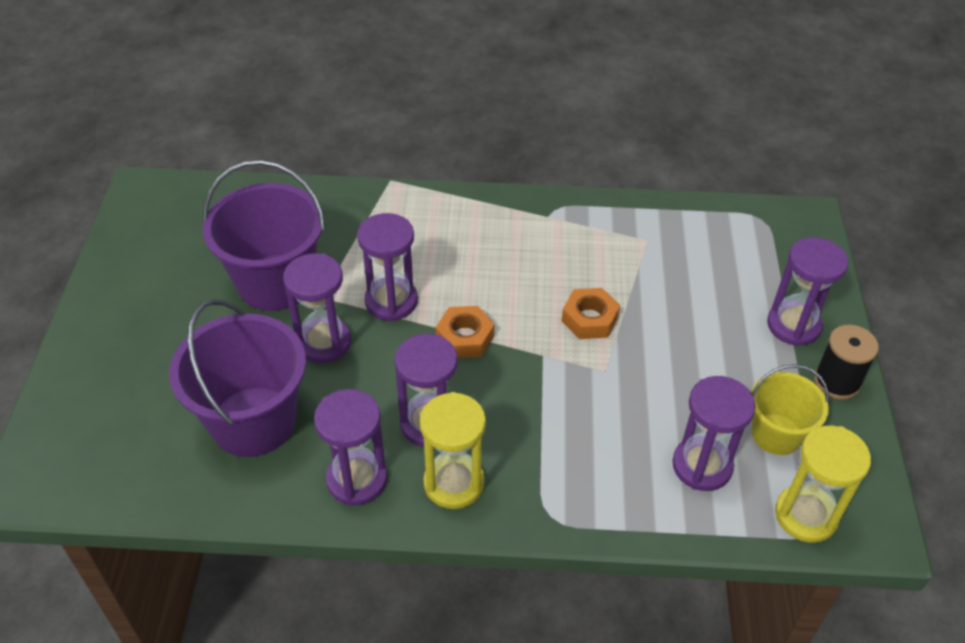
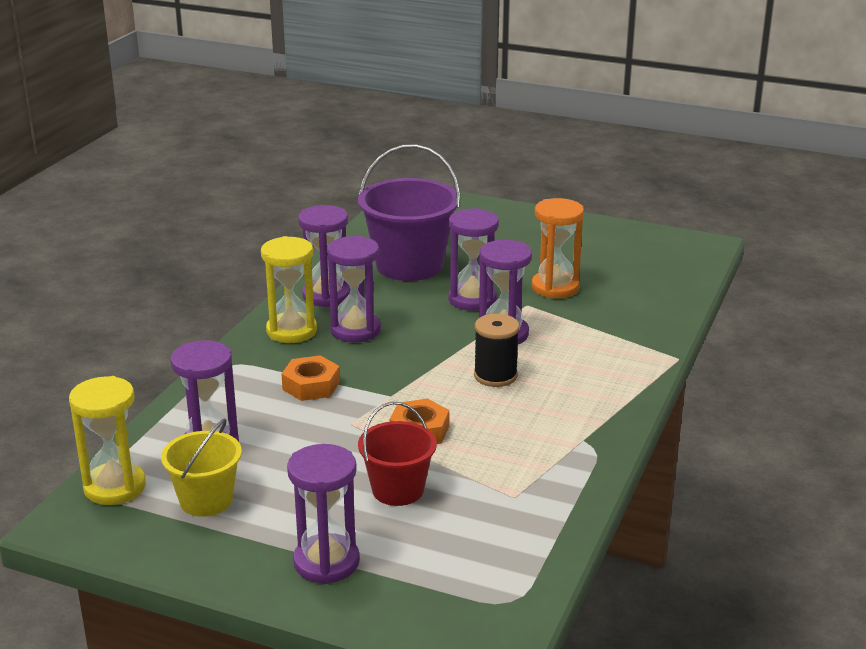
camera: 110 degrees right, 20 degrees down
(275, 283) = (555, 288): purple bucket -> orange hourglass
(465, 337) = (438, 361): orange nut -> orange nut (311, 385)
(680, 309) = (398, 490): none -> red bucket
(836, 382) = (233, 564): black spool -> black spool (495, 376)

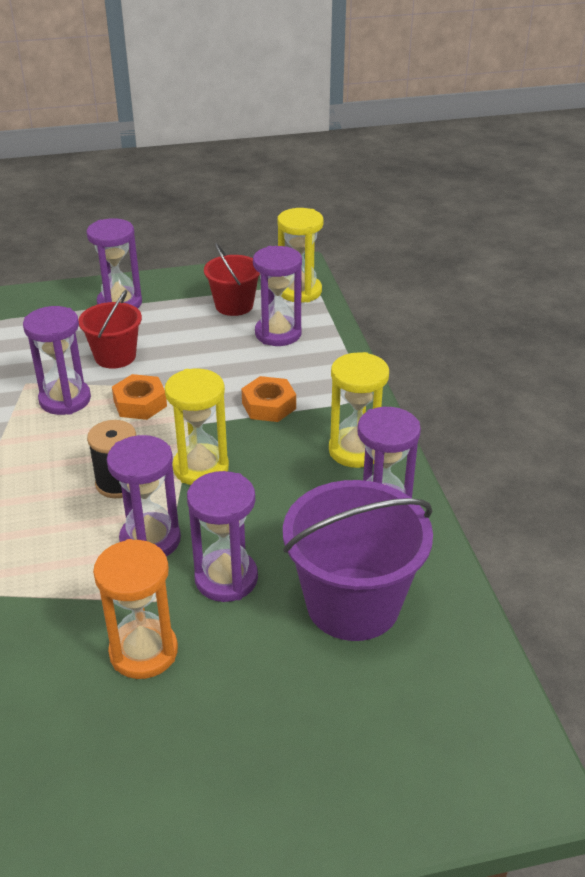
camera: 145 degrees right, 10 degrees up
(206, 500) = (234, 305): yellow bucket -> red bucket
(355, 330) = (300, 477): purple hourglass -> purple hourglass (65, 400)
(421, 362) = (201, 468): none -> yellow hourglass

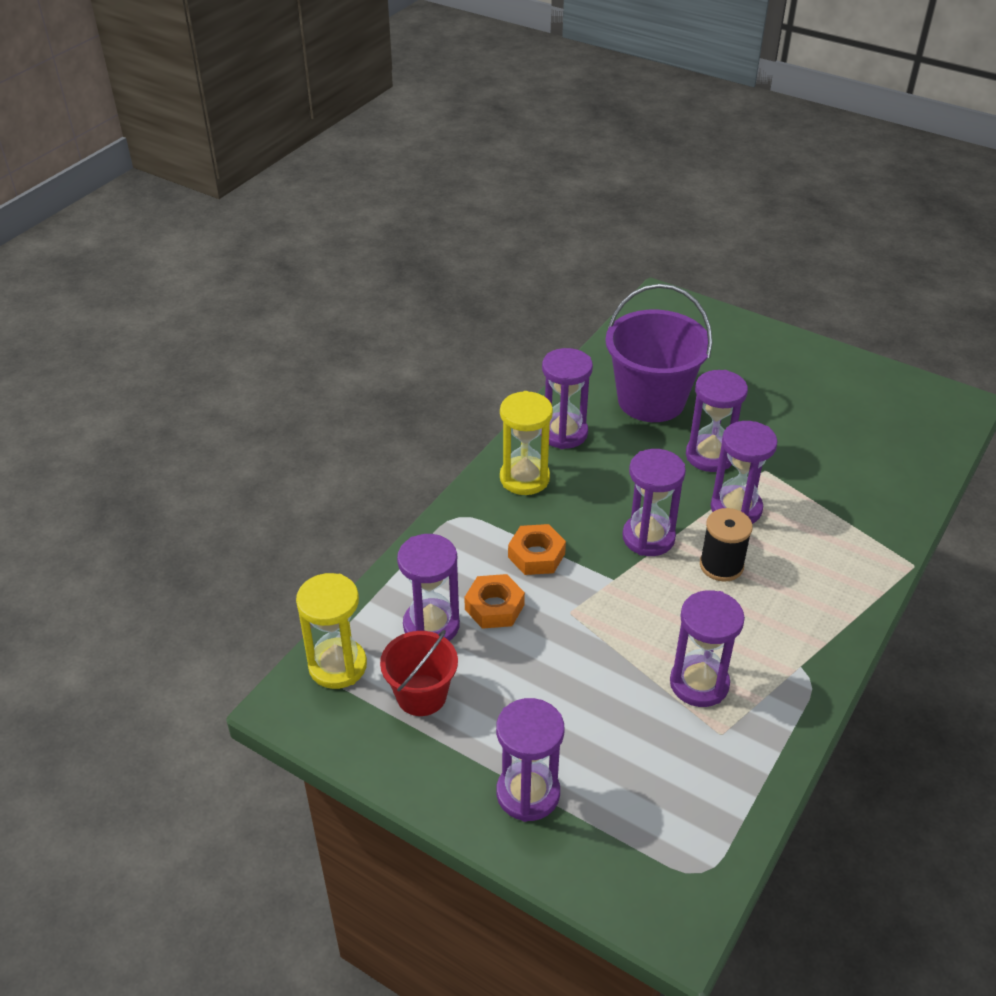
camera: 135 degrees left, 5 degrees up
(115, 356) = (607, 708): red bucket -> none
(140, 403) = (636, 631): orange nut -> orange nut (494, 607)
(143, 652) = (797, 449): orange hourglass -> none
(201, 468) = (648, 537): yellow hourglass -> purple hourglass

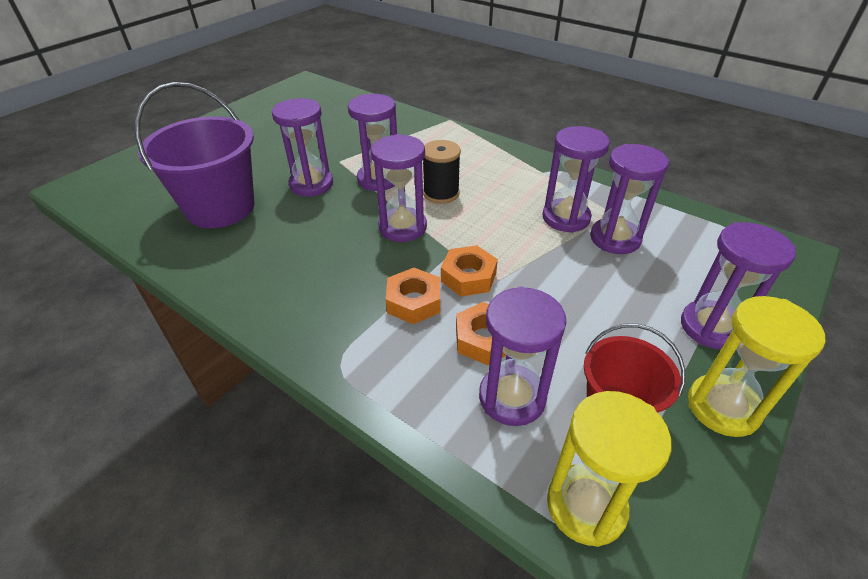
camera: 85 degrees left, 0 degrees up
(524, 478) = (296, 303): yellow hourglass -> yellow hourglass (723, 407)
(563, 433) = (237, 268): purple hourglass -> purple hourglass (615, 239)
(577, 594) = (468, 277): none -> orange nut

